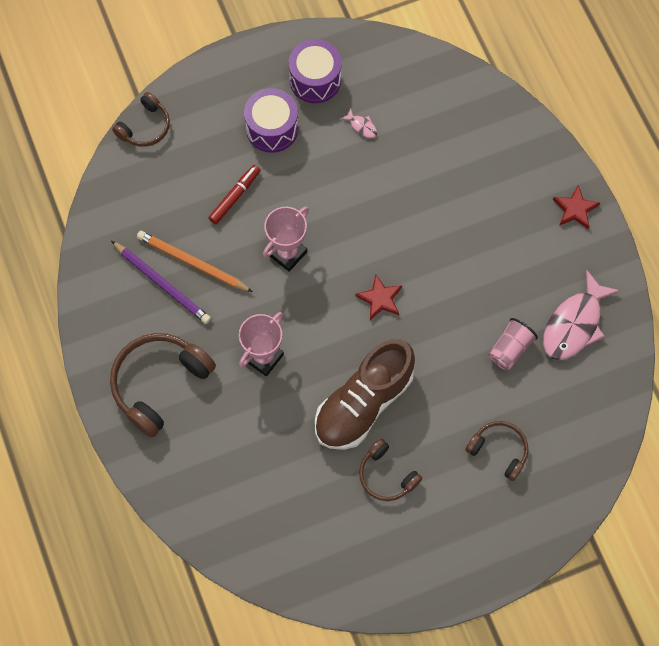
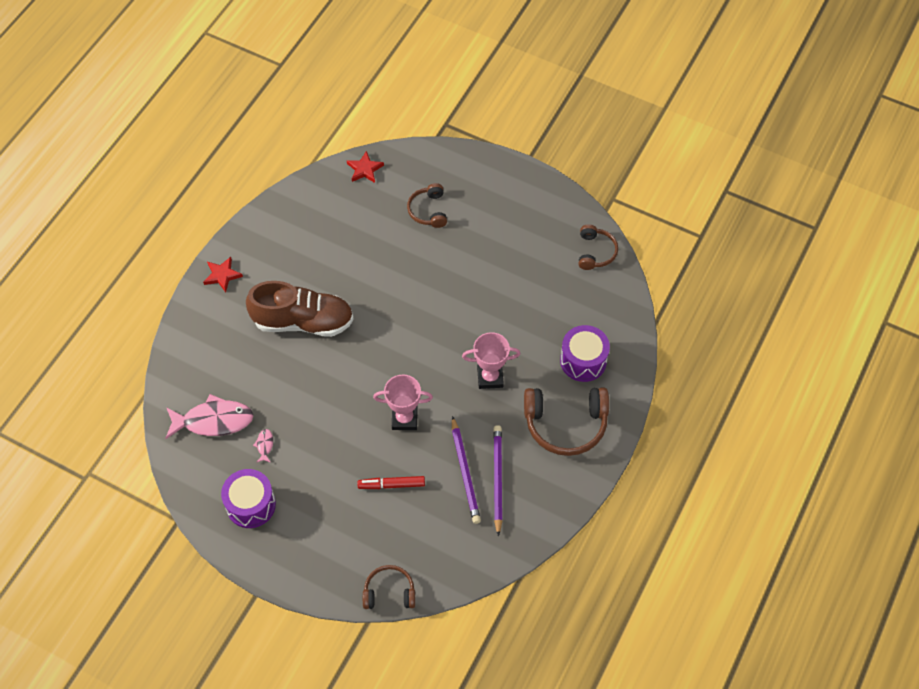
camera: 130 degrees left, 10 degrees down
(192, 263) = (465, 472): orange pencil -> purple pencil
(272, 128) = (316, 503): purple drum -> purple drum (583, 361)
(363, 403) = (466, 300): brown shoe -> brown shoe (303, 321)
(380, 299) = (387, 340): red star -> red star (365, 169)
(386, 475) = (500, 256): brown headphones -> brown headphones (595, 252)
(510, 349) = (356, 247): pink cup -> none
(574, 324) = (308, 225): pink fish -> pink fish (214, 420)

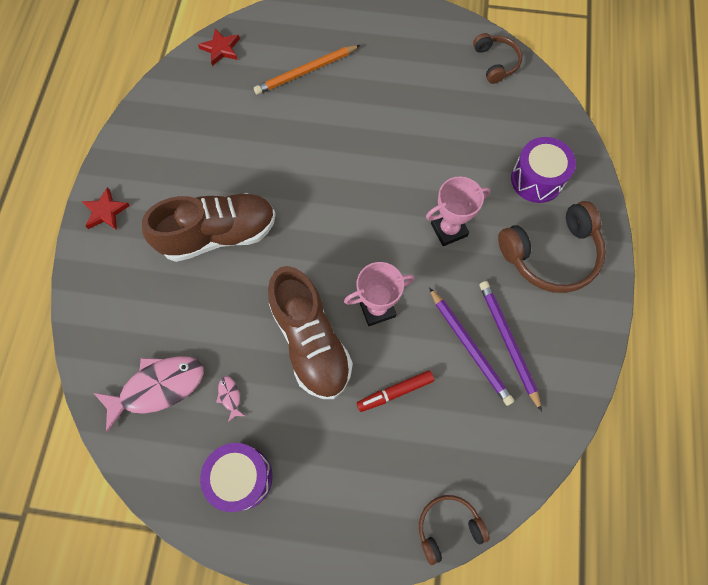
camera: 20 degrees left, 10 degrees up
(342, 426) = (311, 341): none -> brown shoe
(428, 210) = (306, 72): brown headphones -> orange pencil

